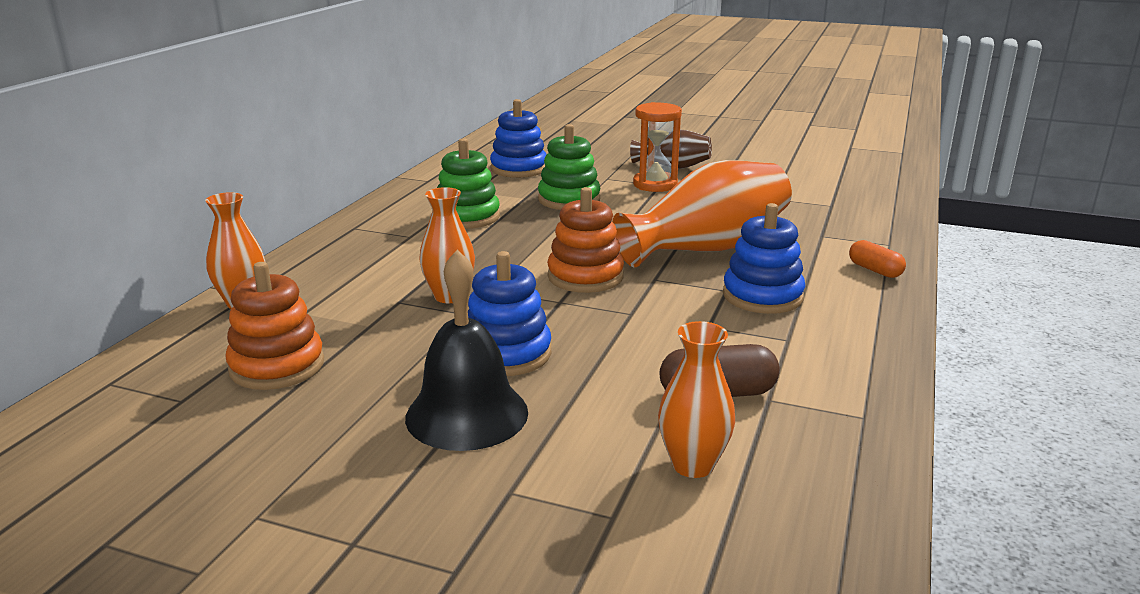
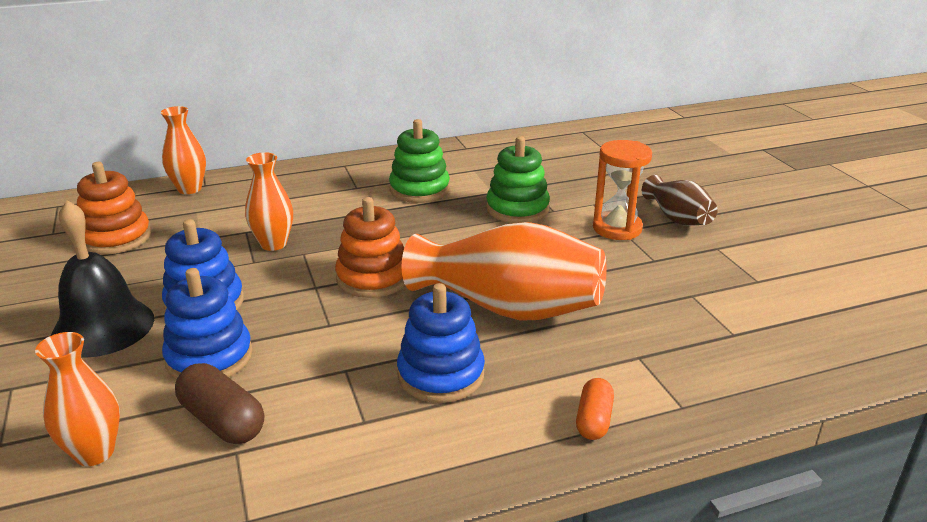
camera: 50 degrees right, 5 degrees up
(519, 169) = (548, 165): blue stacking toy -> blue stacking toy (209, 357)

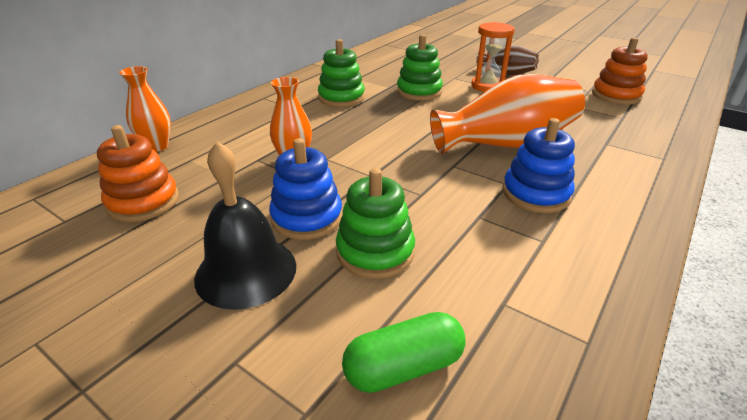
camera: 35 degrees left, 5 degrees up
(94, 452) = (404, 367): orange vase -> green capsule
(209, 357) = (375, 252): blue stacking toy -> green stacking toy
(222, 421) = (459, 288): brown capsule -> none
(373, 278) = (400, 156): orange stacking toy -> orange stacking toy (616, 95)
(593, 420) = (644, 182): orange capsule -> none

